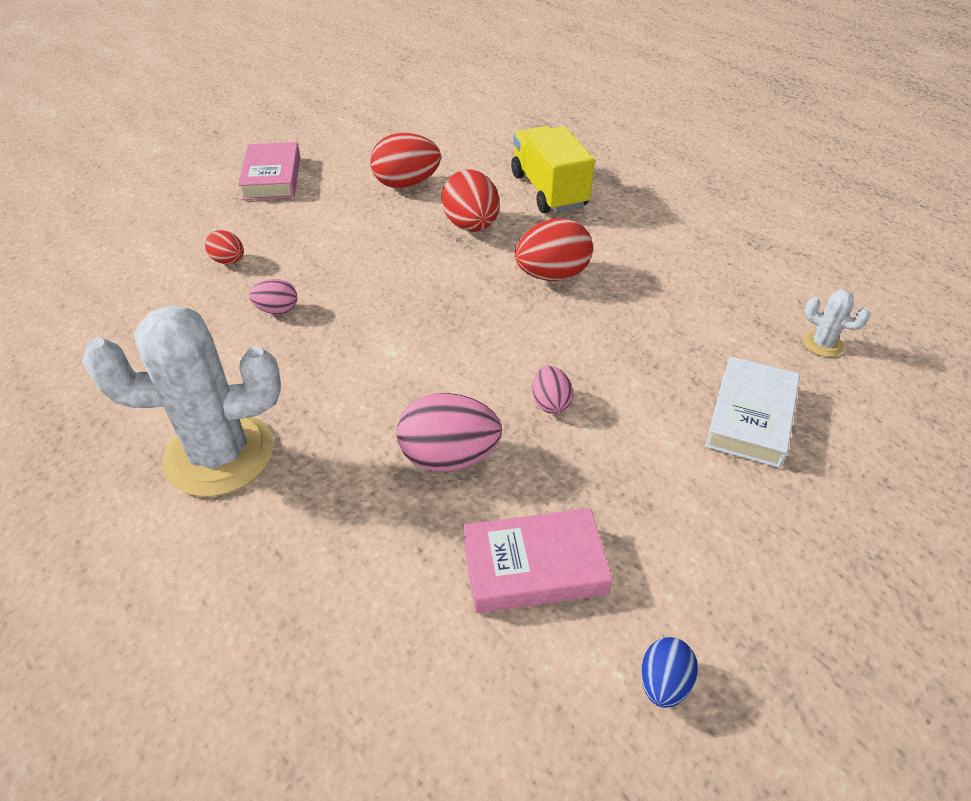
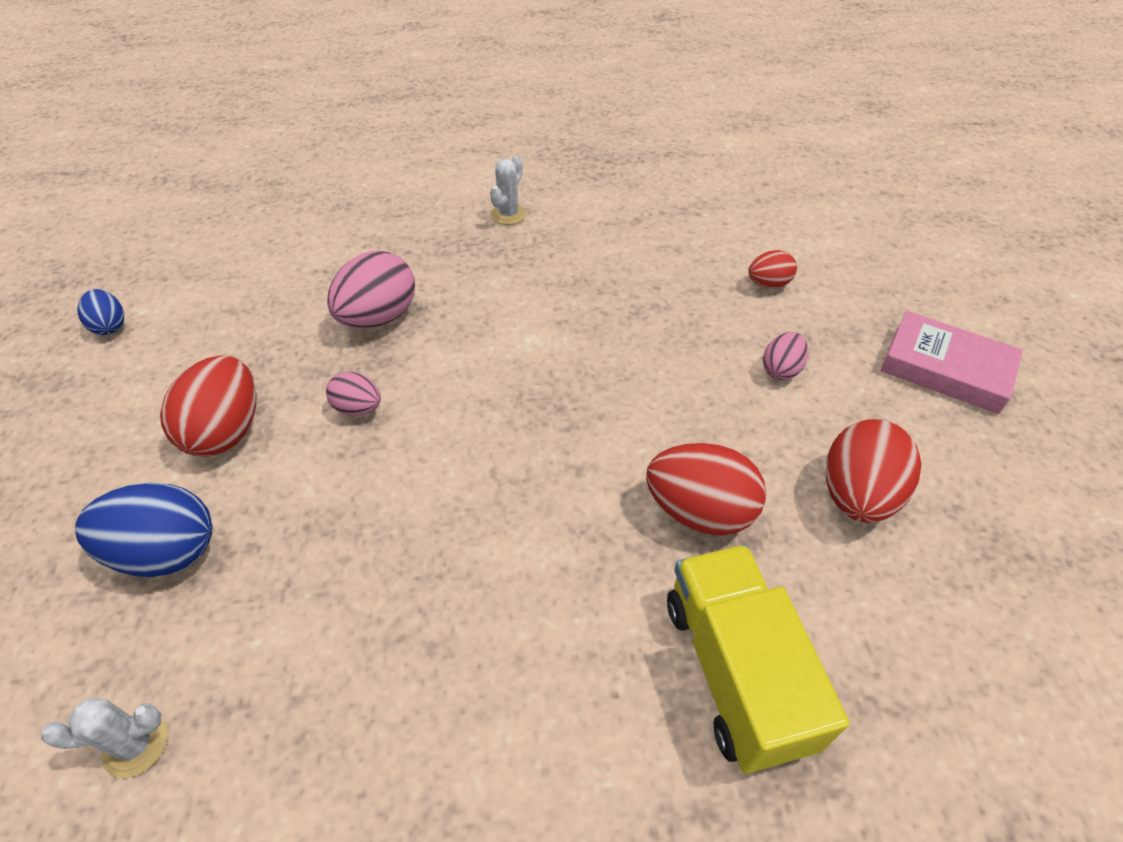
camera: 125 degrees right, 5 degrees up
(219, 454) = (508, 214): white cactus -> white cactus, size x0.41
(277, 310) = (657, 290): pink egg -> pink egg (781, 369)
(534, 566) = (245, 313): pink book -> none
(548, 191) = (735, 671): yellow truck -> yellow truck turned 120 degrees counterclockwise
(552, 275) = (530, 532): red egg -> red egg (226, 430)
(750, 417) = (166, 551): white book -> blue egg

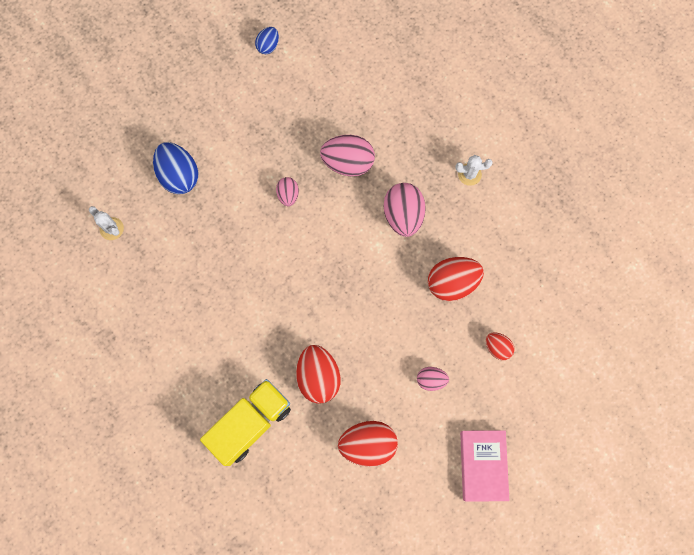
camera: 60 degrees right, 25 degrees up
(226, 430) = (244, 149): red egg -> red egg (452, 283)
(509, 295) = (403, 215): none -> pink egg

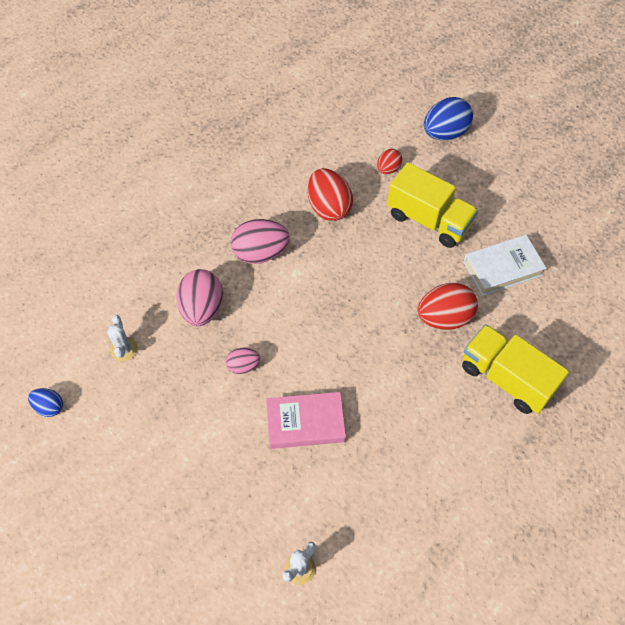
camera: 95 degrees left, 15 degrees down
(179, 176) = (224, 492): blue egg -> blue egg (445, 133)
(367, 444) = (502, 268): red egg -> white book
(431, 380) = (429, 220): pink egg -> yellow truck
(469, 174) = (212, 198): white cactus -> white cactus (124, 349)
(483, 465) = (500, 176): pink book -> pink book (305, 423)

